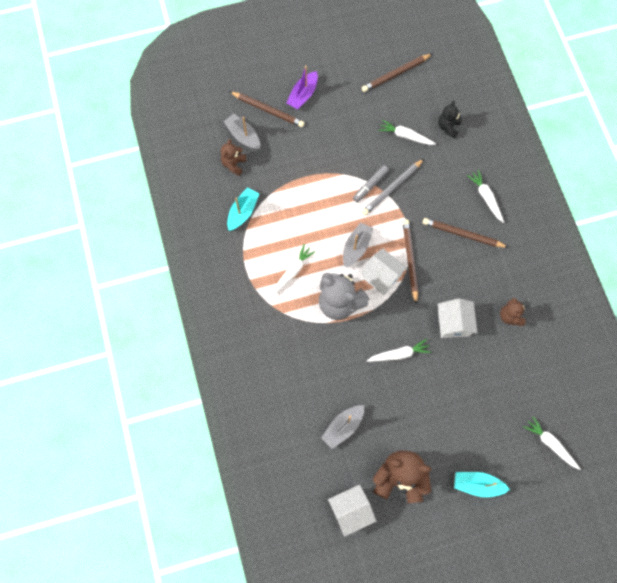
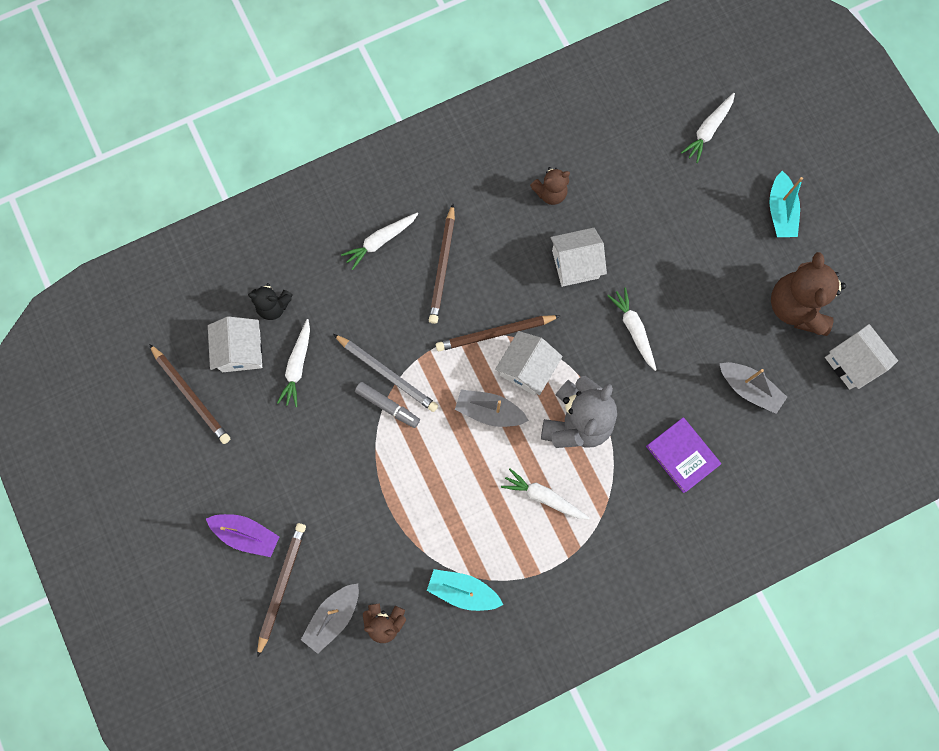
camera: 100 degrees left, 5 degrees up
(304, 368) = (682, 455): none -> purple book
(420, 105) = (241, 351): none -> white house

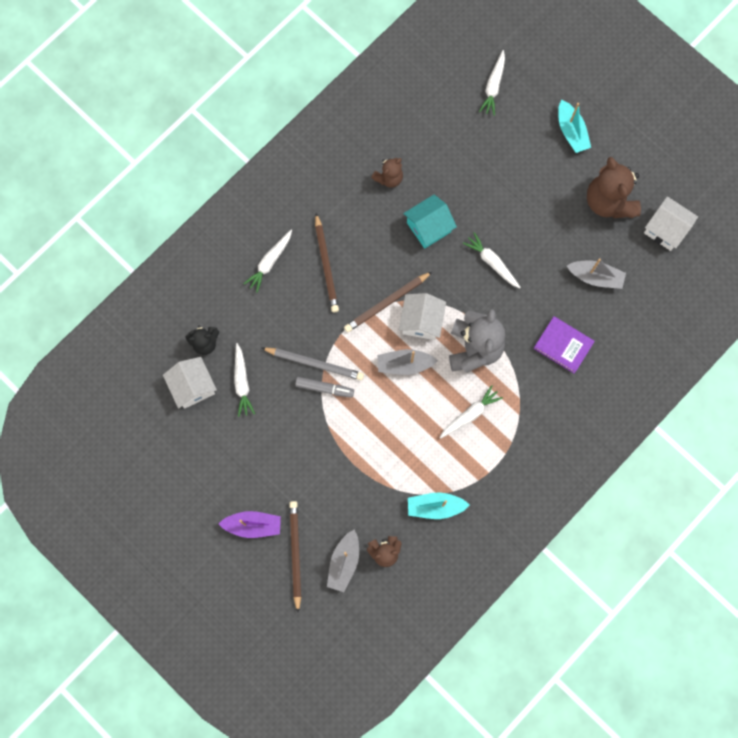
camera: 20 degrees left, 0 degrees up
(191, 395) = (167, 435): brown pencil -> none
(543, 497) = (470, 414): white carrot -> white carrot turned 135 degrees clockwise
(575, 264) = (428, 227): white house -> turquoise house

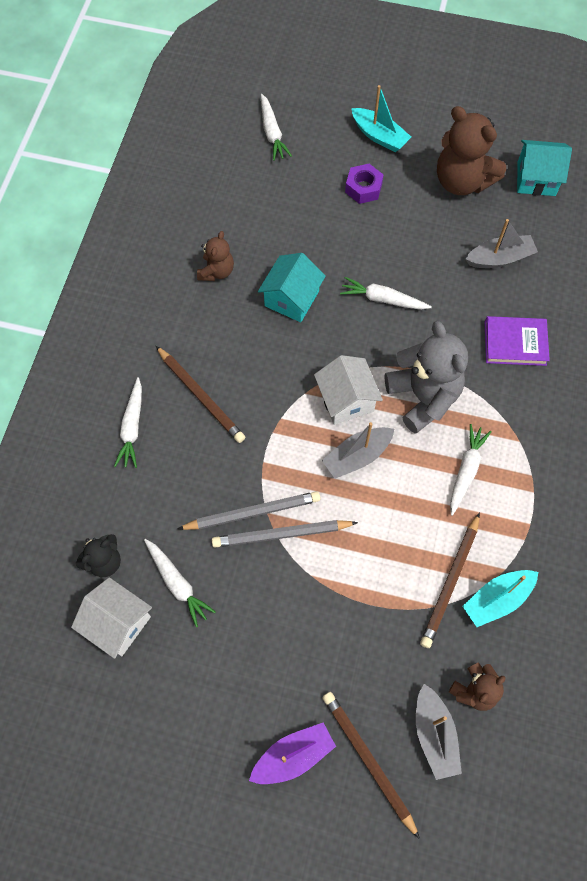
camera: 30 degrees left, 10 degrees down
(324, 388) = (281, 534): grey marker -> grey pencil
(387, 303) = (295, 400): brown pencil -> brown pencil (450, 582)
(532, 168) = (363, 188): none -> purple nut
(665, 229) = (536, 179): white house -> turquoise house

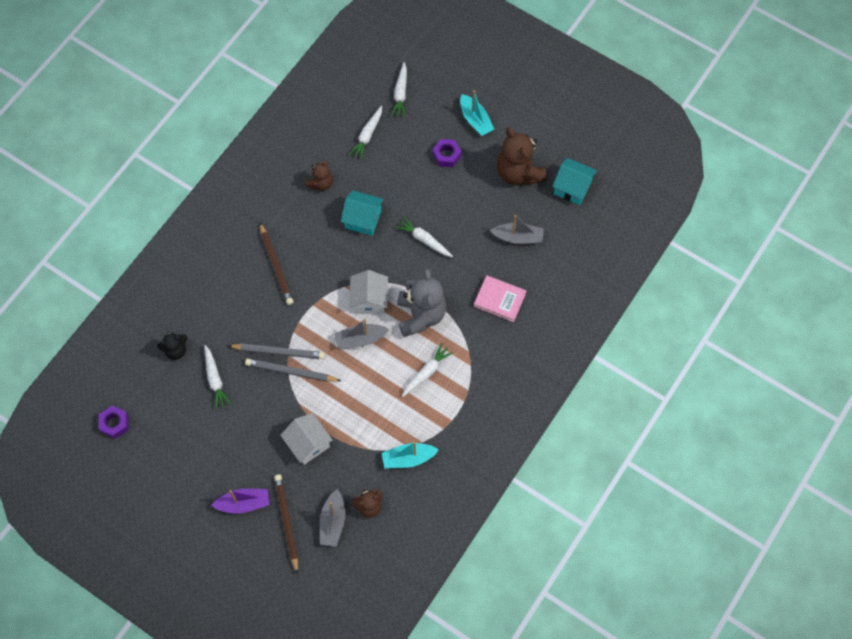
camera: 20 degrees right, 0 degrees up
(52, 704) = (114, 423): none -> purple nut
(118, 623) = (170, 390): white house -> white house (308, 444)
(132, 427) = (224, 271): white carrot -> white carrot (367, 135)
(291, 298) = (363, 219): turquoise house -> turquoise house turned 60 degrees clockwise
(450, 582) = (384, 437): brown pencil -> none
(515, 343) = (499, 300): purple book -> pink book

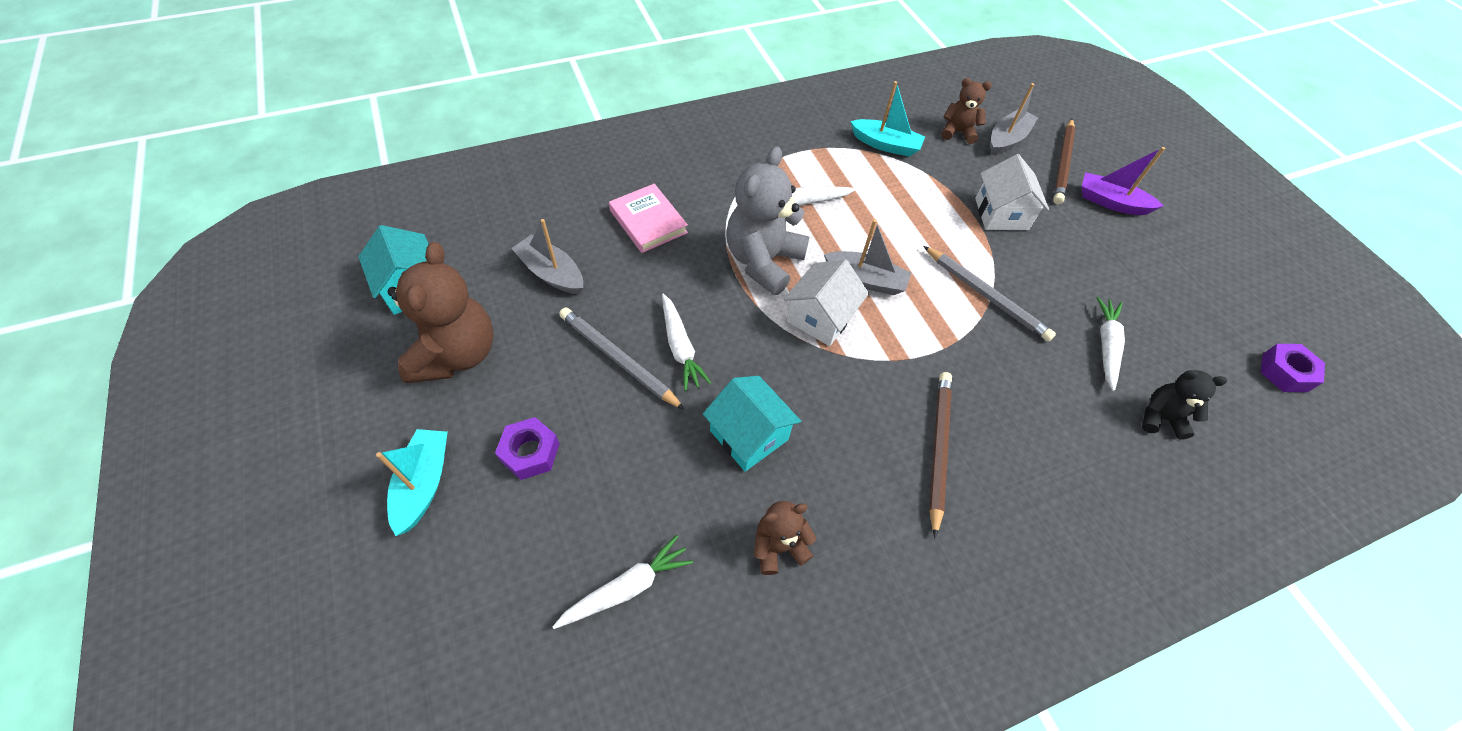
camera: 150 degrees left, 10 degrees down
(278, 352) = (993, 328): grey pencil -> grey pencil (618, 359)
(400, 93) = (492, 639): white carrot -> none

